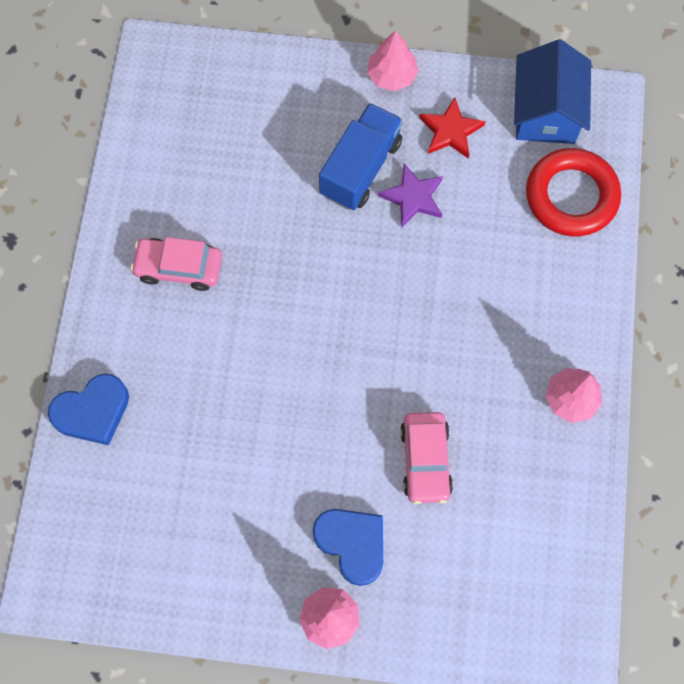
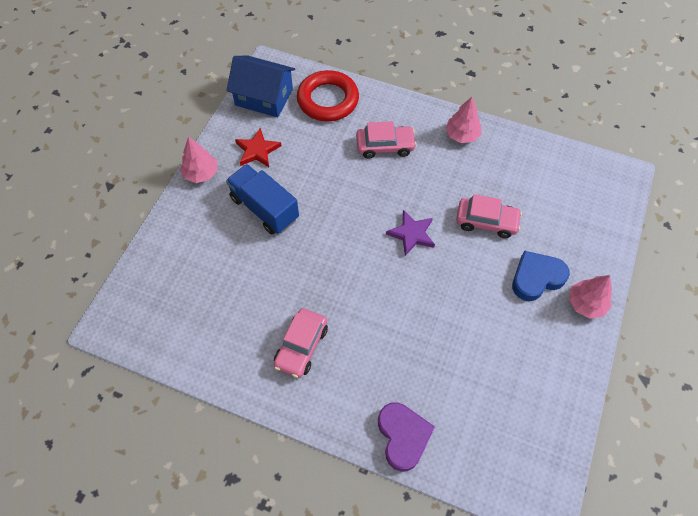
camera: 75 degrees left, 10 degrees down
(93, 412) = (403, 436): blue heart -> purple heart
(413, 197) = (298, 183): purple star -> purple star (411, 234)
(513, 294) = (385, 146): none -> pink car

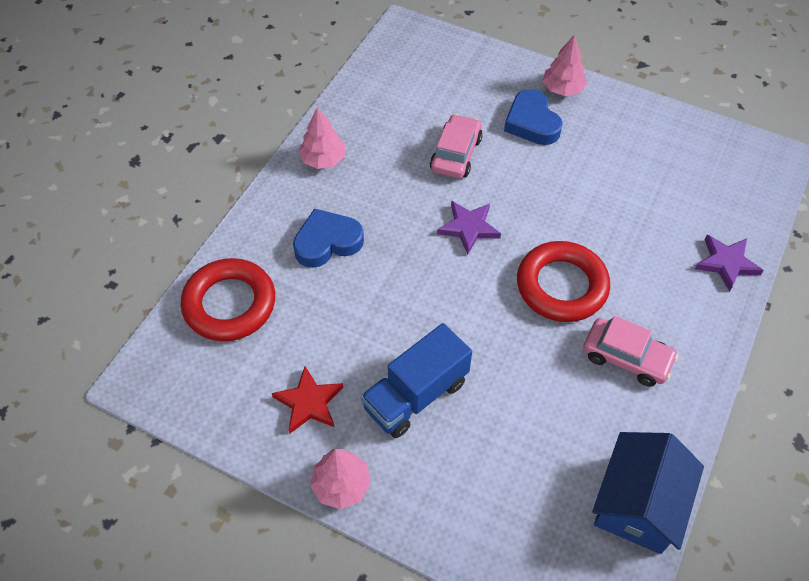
camera: 85 degrees left, 5 degrees down
(264, 97) = (203, 391): blue house -> blue house (638, 503)
(364, 300) = (561, 286): none -> red ring
(385, 146) = (327, 242): pink car -> blue heart
(403, 436) = (726, 263): purple heart -> purple star

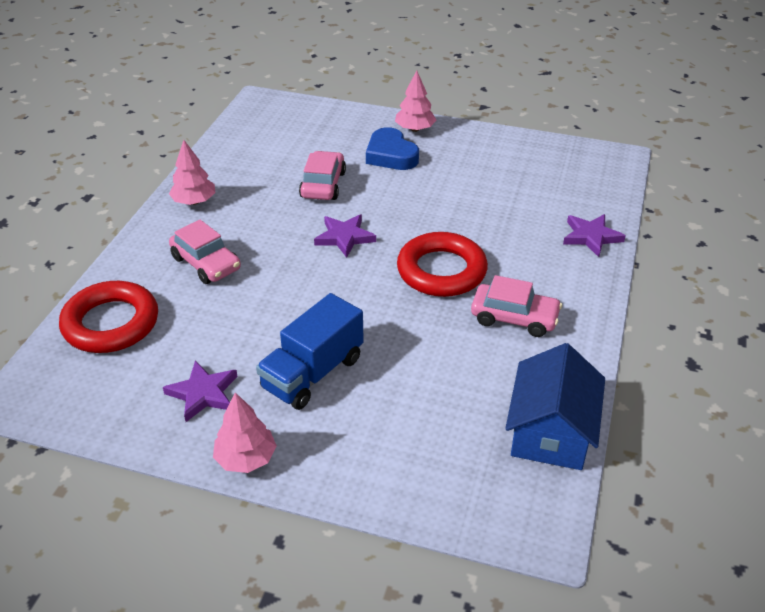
camera: 10 degrees left, 15 degrees down
(309, 402) = (203, 393): red star -> purple star
(327, 242) = (206, 263): blue heart -> pink car

